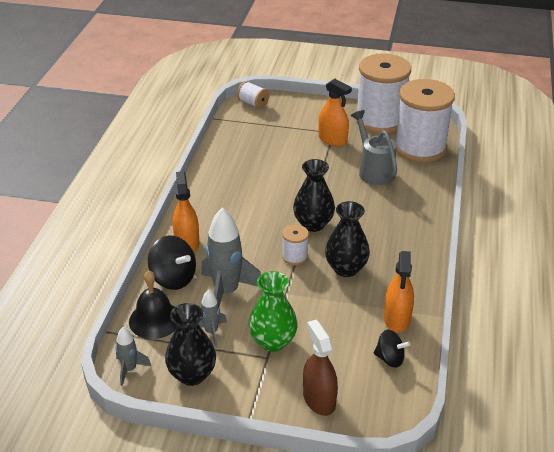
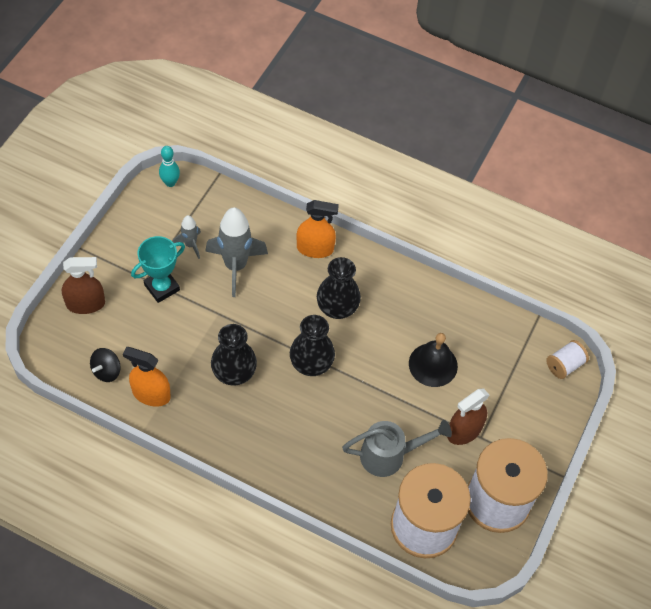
camera: 100 degrees right, 20 degrees up
(130, 369) = (170, 183): grey rocket -> turquoise bowling pin
(155, 320) = (220, 207): black bell -> black bell (433, 364)
(173, 278) = (268, 229): black spinning top -> none
(192, 374) = (148, 223): black vase -> black vase (337, 308)
(273, 341) = (162, 287): green vase -> turquoise trophy
(295, 257) = (266, 334): white spool -> none
(332, 140) = (464, 431): orange spray bottle -> brown spray bottle

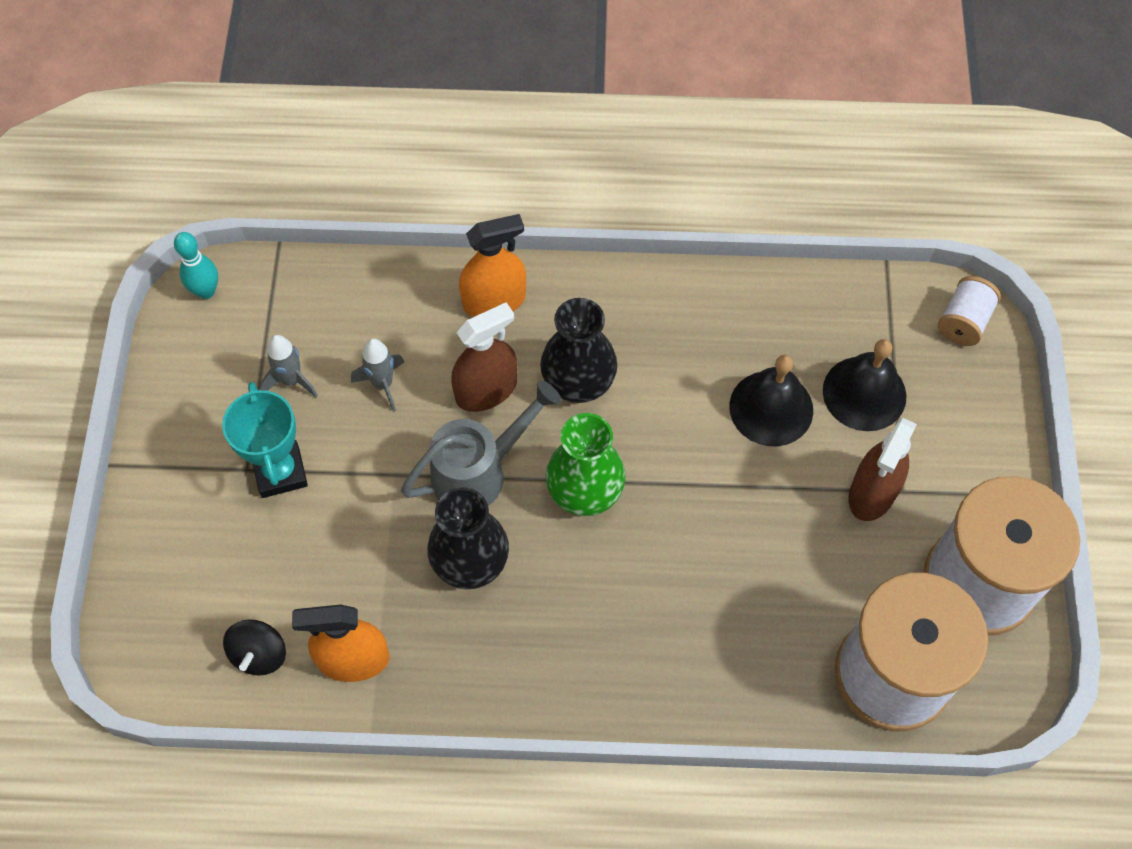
camera: 20 degrees left, 5 degrees up
(85, 304) = (166, 556): brown spray bottle -> brown spray bottle (486, 390)
(162, 287) = (280, 472): turquoise trophy -> turquoise trophy turned 45 degrees counterclockwise
(235, 266) = (383, 384): grey rocket -> grey rocket, size x0.52
(311, 364) = (585, 492): black vase -> green vase
(389, 455) = (781, 585): grey watering can -> grey watering can (479, 472)
(488, 379) = (864, 393): none -> black bell

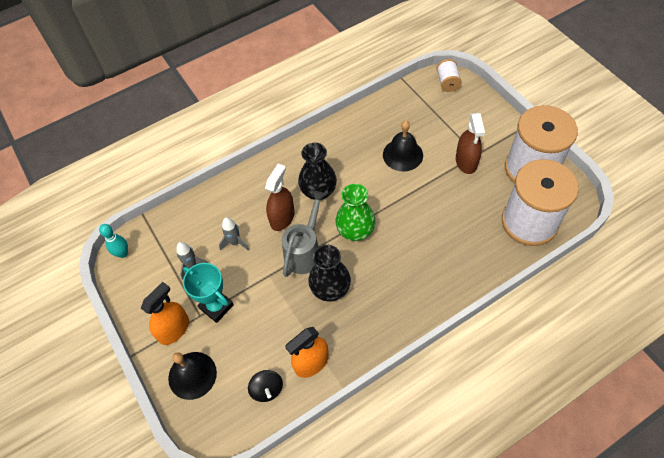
camera: 30 degrees left, 5 degrees down
(494, 301) = (258, 181): orange spray bottle -> orange spray bottle (174, 329)
(864, 393) = (433, 128): black bell -> black bell (192, 375)

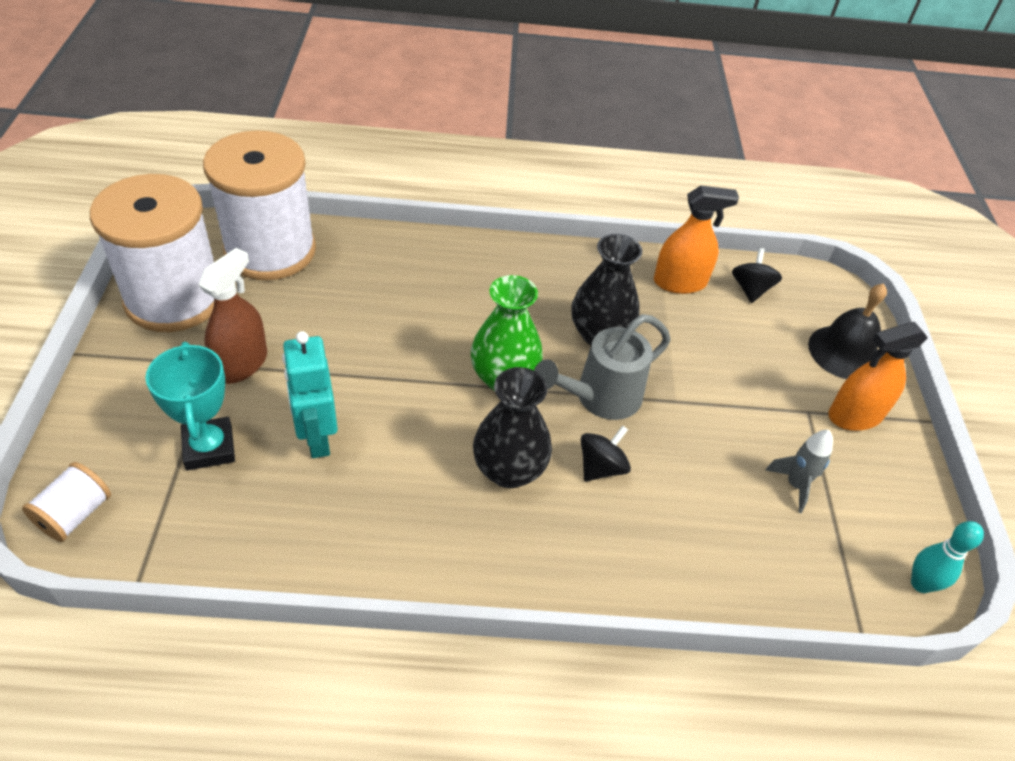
camera: 155 degrees left, 10 degrees down
(216, 306) = (778, 407): turquoise trophy -> turquoise trophy (209, 448)
(235, 242) = (704, 477): grey rocket -> none
(282, 217) = (601, 467): brown spray bottle -> black spinning top
(402, 155) = (317, 438): black bell -> turquoise robot

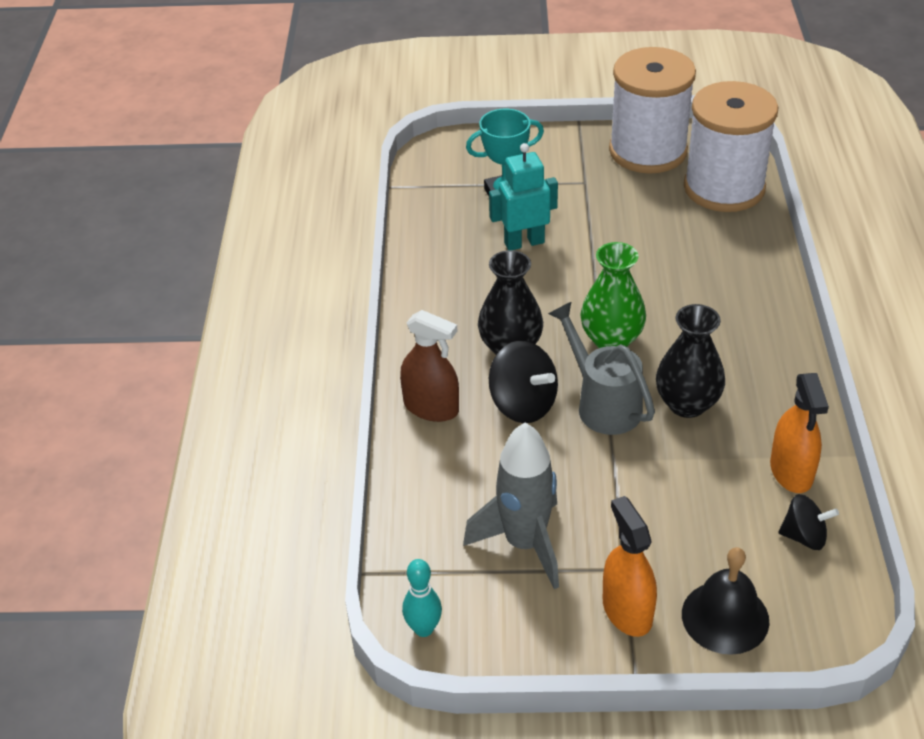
camera: 95 degrees right, 5 degrees down
(75, 515) = (443, 152): white spool -> none
(241, 364) = (588, 195): brown spray bottle -> brown spray bottle (431, 407)
(601, 467) = (523, 404): black spinning top -> black spinning top, size x1.56
(795, 485) = (524, 544): grey rocket -> grey rocket, size x1.94

